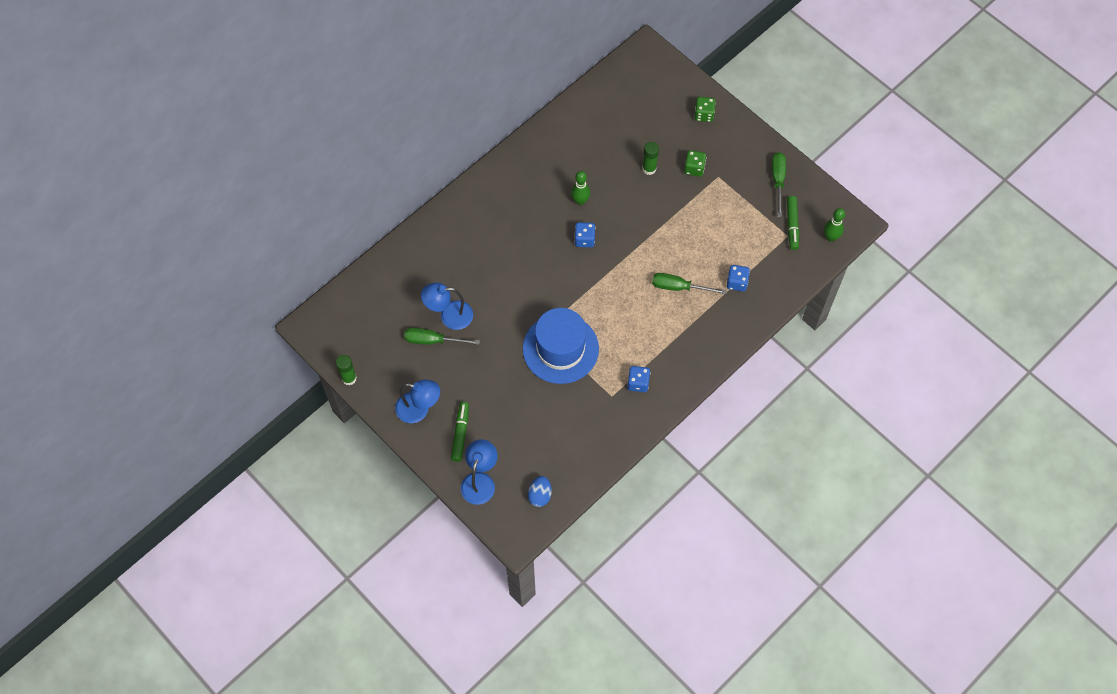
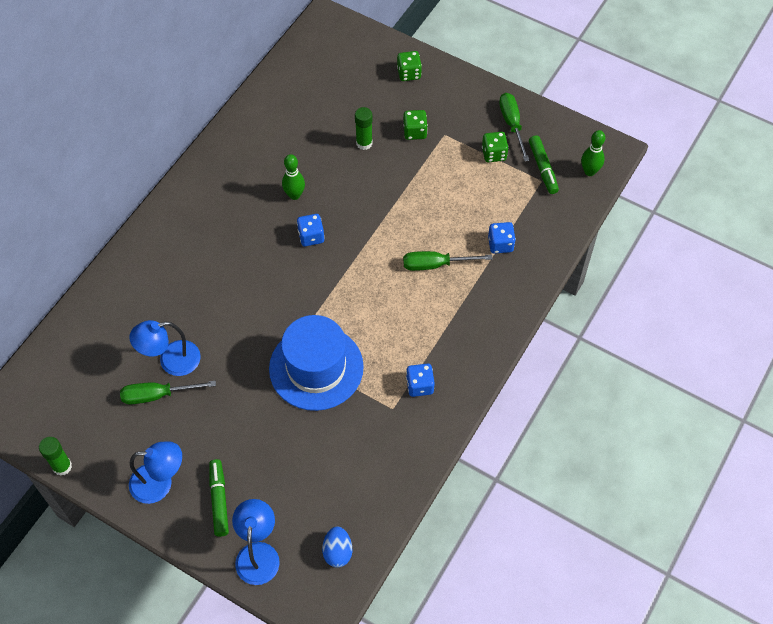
camera: 15 degrees left, 5 degrees down
(754, 203) = (494, 154): none -> green dice

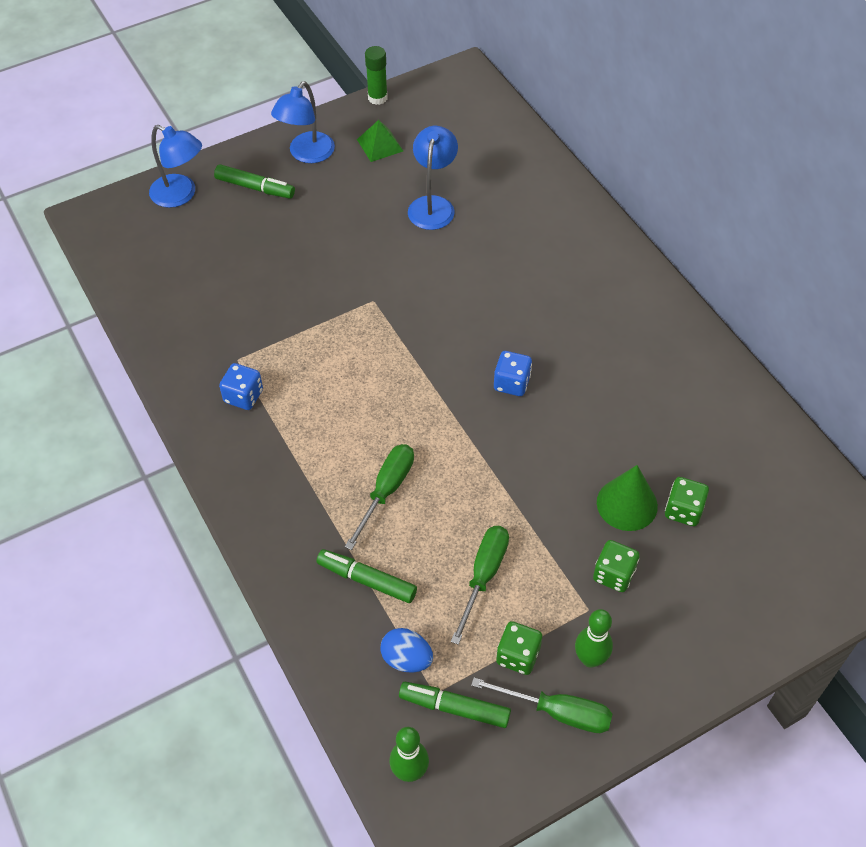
camera: 120 degrees right, 5 degrees down
(121, 433) = (380, 145): none -> green pyramid
(157, 395) = (401, 182): green screwdriver -> green screwdriver (483, 576)
(294, 195) = (584, 393): green bowling pin -> green bowling pin (590, 659)
(316, 368) = (336, 315): blue hat -> none
(337, 552) = (131, 250): blue egg -> blue egg (406, 659)
(364, 143) = (627, 504): green glue stick -> green cone
(409, 73) = (729, 622): green dice -> green dice (683, 510)
(500, 244) = (367, 580): blue dice -> green marker

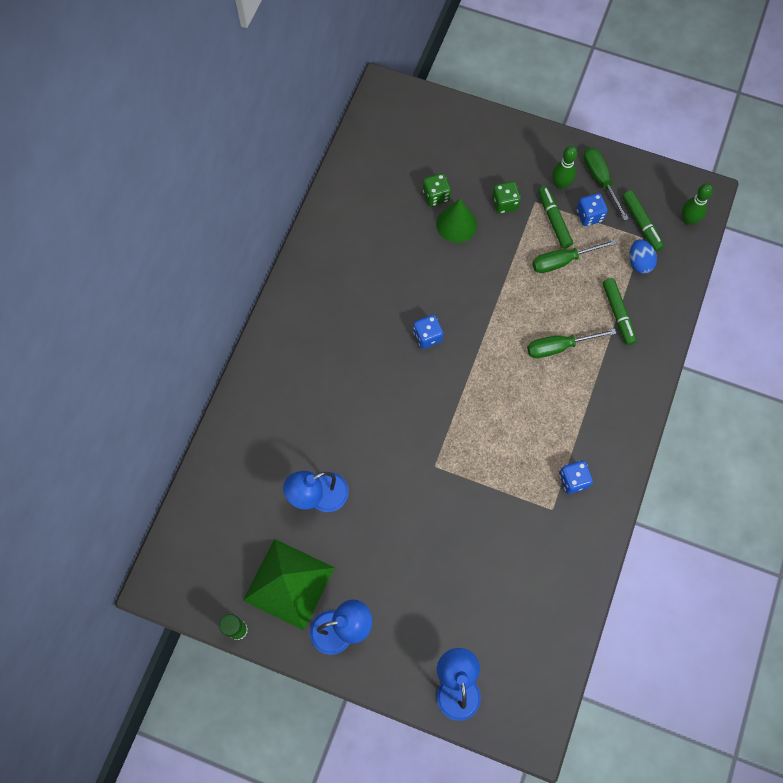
camera: 130 degrees left, 15 degrees up
(255, 188) = (404, 637): green marker -> green marker (554, 220)
(380, 145) = (288, 583): green pyramid -> green pyramid, size x2.02
(518, 656) = (589, 215): green dice -> blue dice

